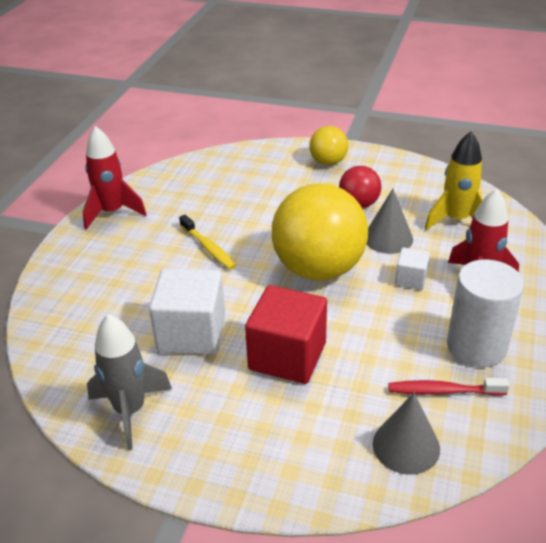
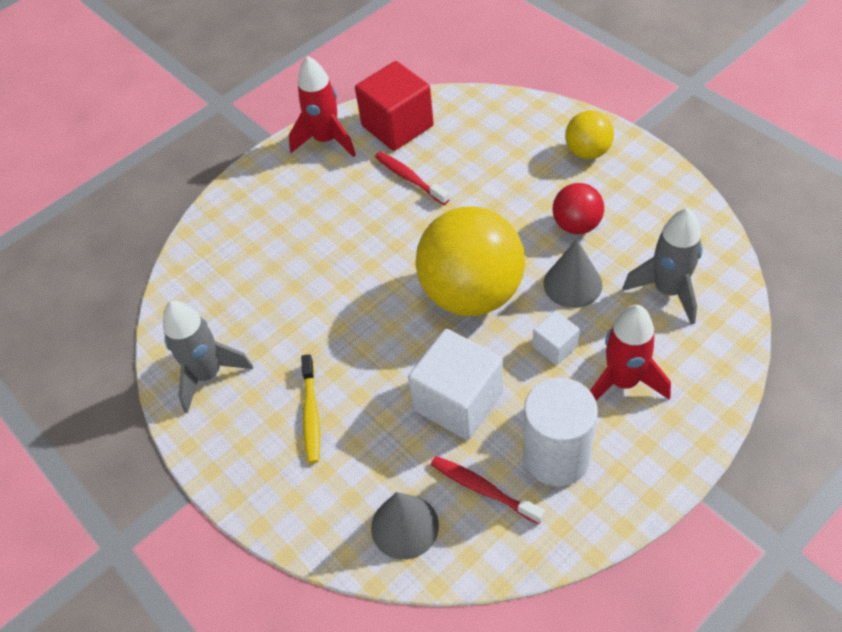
camera: 35 degrees right, 15 degrees up
(192, 333) = (306, 317): white cube -> white cube (458, 401)
(205, 215) = (409, 178): none -> red toothbrush
(208, 248) = (385, 222): yellow toothbrush -> yellow toothbrush (311, 414)
(287, 356) = (371, 381): red cube -> red cube (397, 126)
(456, 220) = (668, 291): yellow rocket -> grey rocket

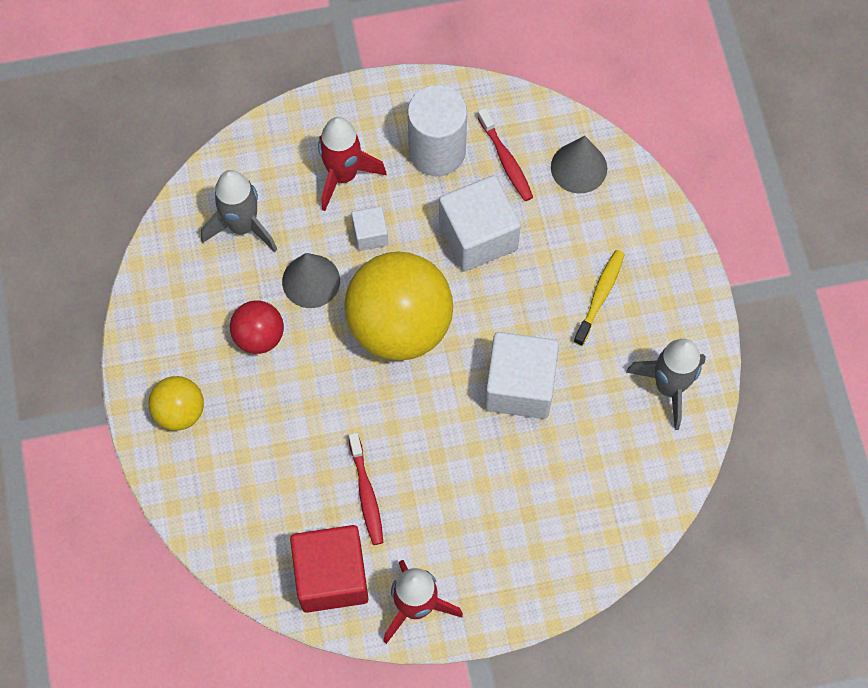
camera: 155 degrees left, 15 degrees up
(339, 305) = (519, 386): none -> white cube

